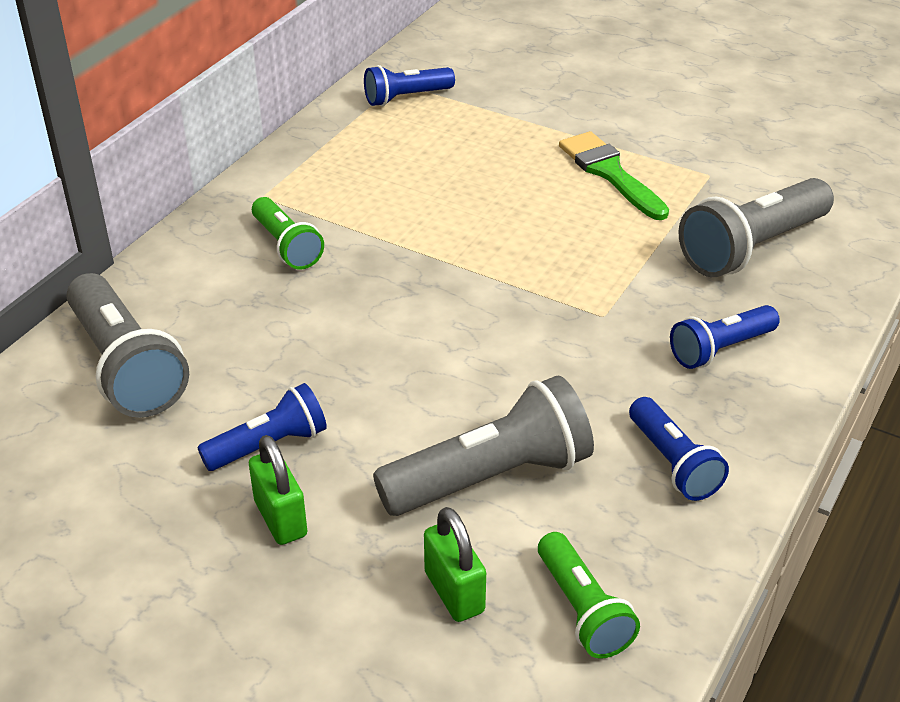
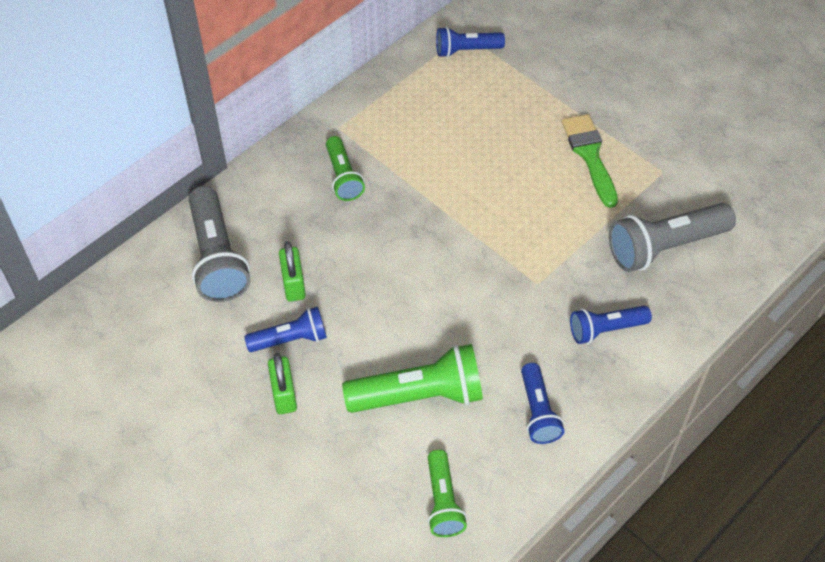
camera: 15 degrees right, 15 degrees up
(454, 592) = (371, 471): green padlock -> green padlock (293, 284)
(491, 477) = (419, 395): grey flashlight -> green flashlight

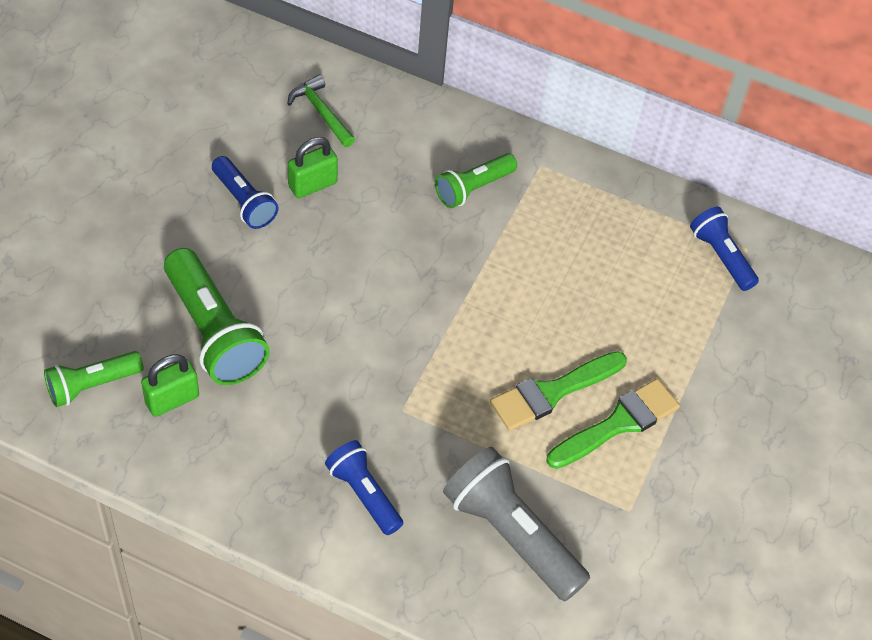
camera: 65 degrees right, 0 degrees up
(217, 258) = (321, 112): grey flashlight -> green hammer
(284, 395) = (176, 215): green padlock -> green padlock (172, 399)
(538, 412) = (229, 448): blue flashlight -> none
(551, 185) = (552, 392): none -> green brush

